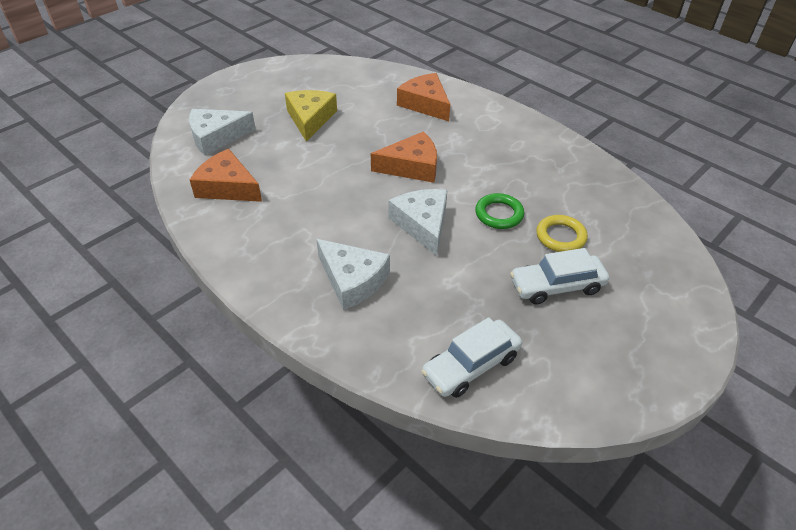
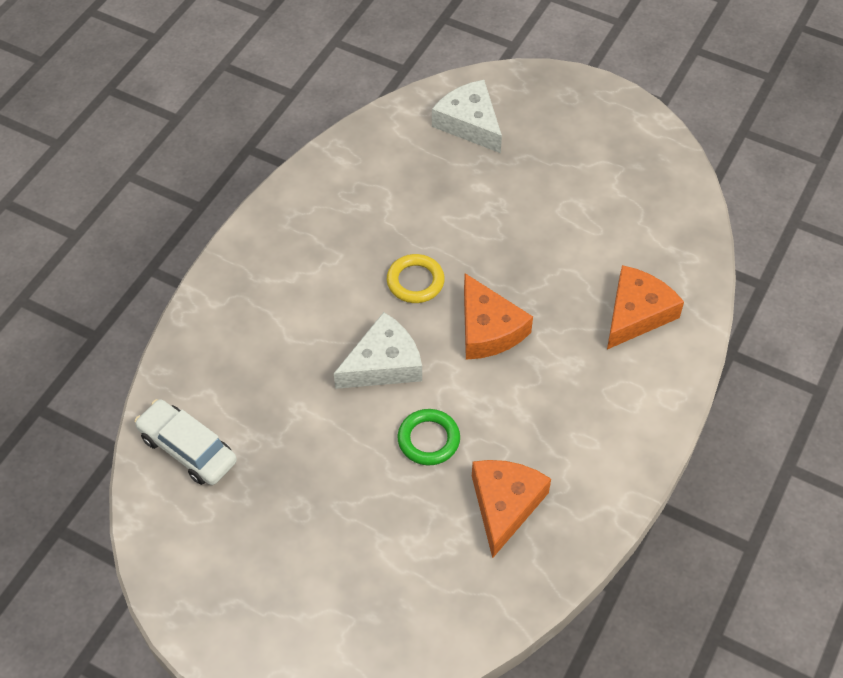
camera: 75 degrees right, 10 degrees up
(227, 187) = (385, 166): orange cheese -> orange cheese (505, 505)
(310, 119) = (544, 199): yellow cheese -> none
(352, 280) = (276, 320): white cheese -> none
(556, 286) = (321, 516): white car -> none
(560, 237) = (408, 513): yellow ring -> yellow ring (415, 281)

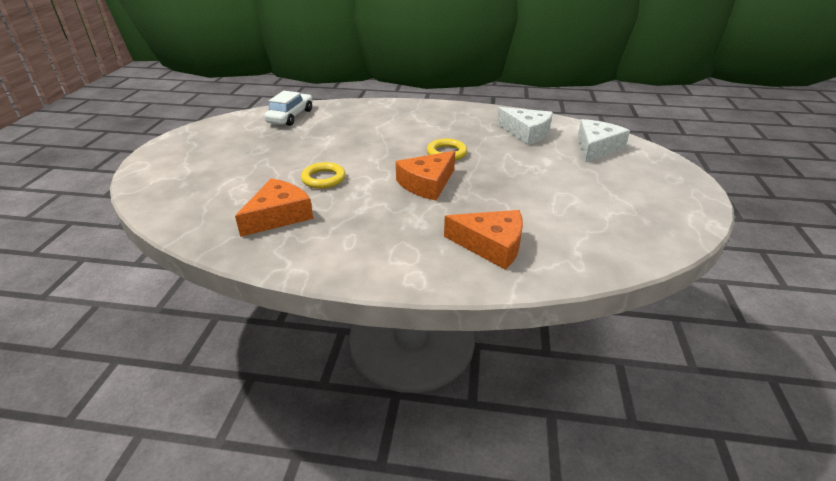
camera: 70 degrees right, 20 degrees down
(383, 364) = (375, 155): white cheese -> white cheese (526, 133)
(428, 439) = (323, 179): green ring -> yellow ring
(505, 505) = (279, 216): orange cheese -> orange cheese turned 45 degrees counterclockwise

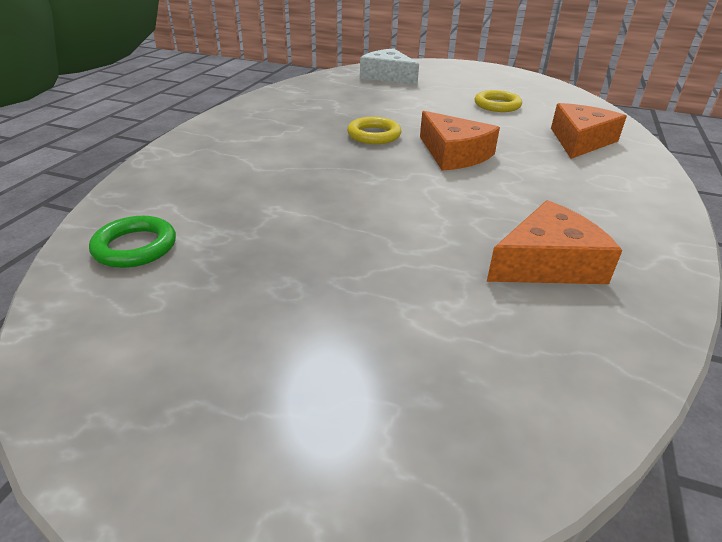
camera: 80 degrees left, 0 degrees up
(279, 216) = (547, 263): orange cheese -> orange cheese turned 105 degrees clockwise
(290, 116) = (135, 247): white car -> green ring
(323, 179) = (430, 221): yellow ring -> yellow ring (497, 105)
(526, 133) = (338, 94): white cheese -> none

